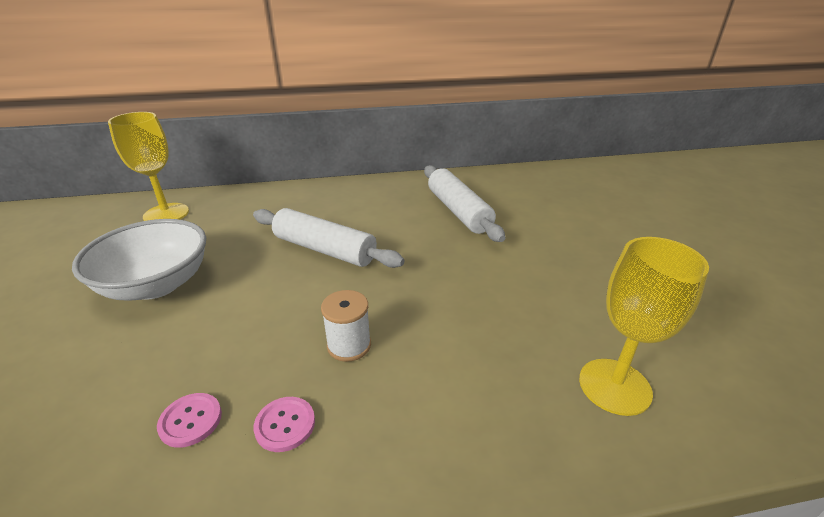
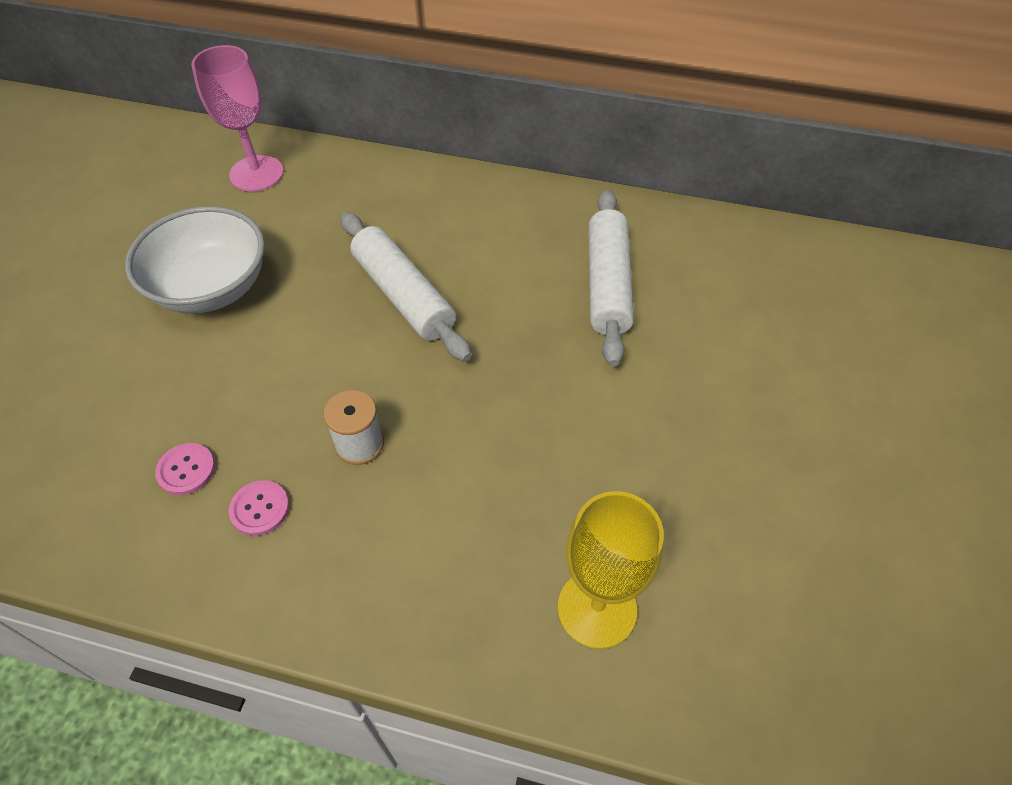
camera: 25 degrees right, 20 degrees up
(166, 214) = (256, 173): yellow goblet -> pink goblet

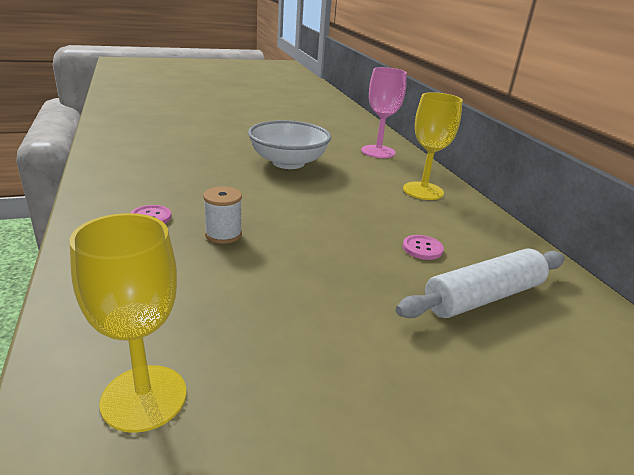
camera: 55 degrees right, 25 degrees down
(186, 470) = (163, 190): pink button -> pink button (422, 248)
(394, 199) = (423, 191): none -> yellow goblet
(403, 296) = (354, 215): white rolling pin -> none

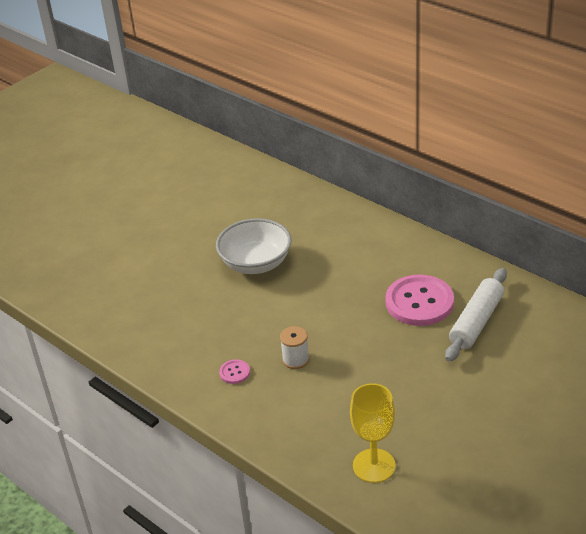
camera: 25 degrees left, 10 degrees up
(378, 152) = (307, 208): pink goblet -> none
(422, 248) = (419, 302): pink button -> pink button, size x2.33
(423, 191) = (378, 242): yellow goblet -> none

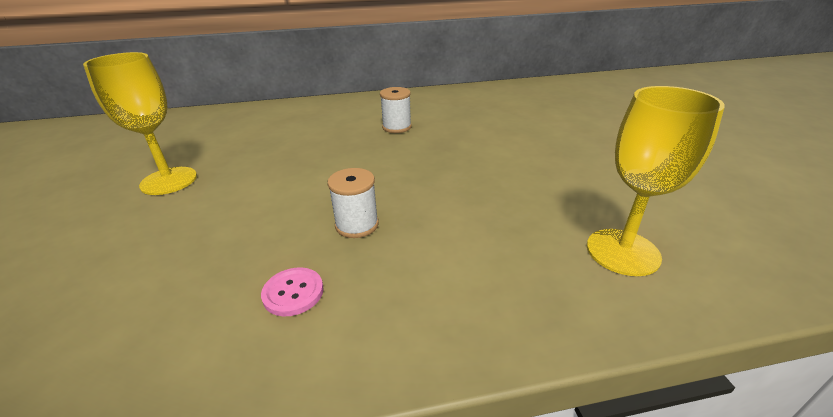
camera: 55 degrees left, 5 degrees down
(256, 263) = (169, 181): white bowl -> yellow goblet
(419, 302) = (396, 127): pink button -> white spool
(476, 322) = (460, 116): white rolling pin -> none

